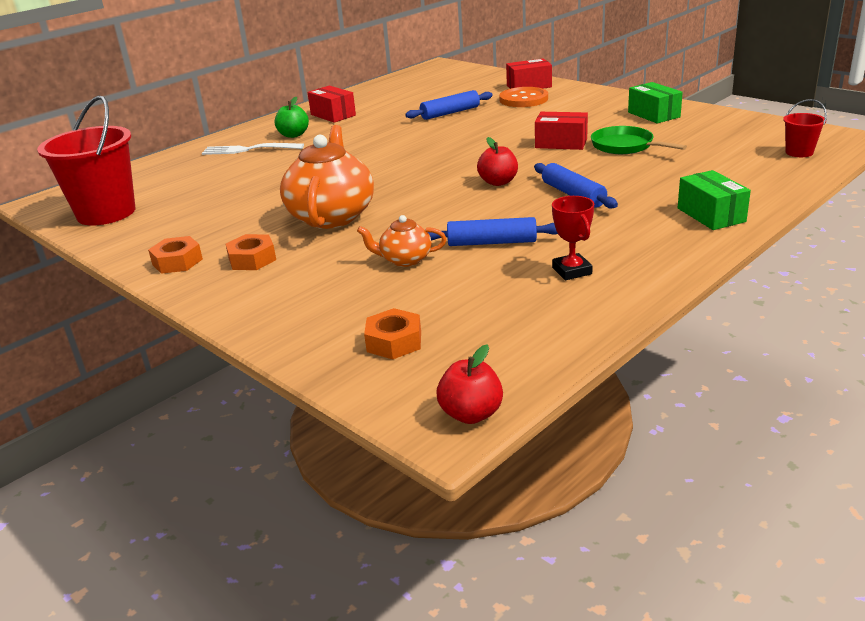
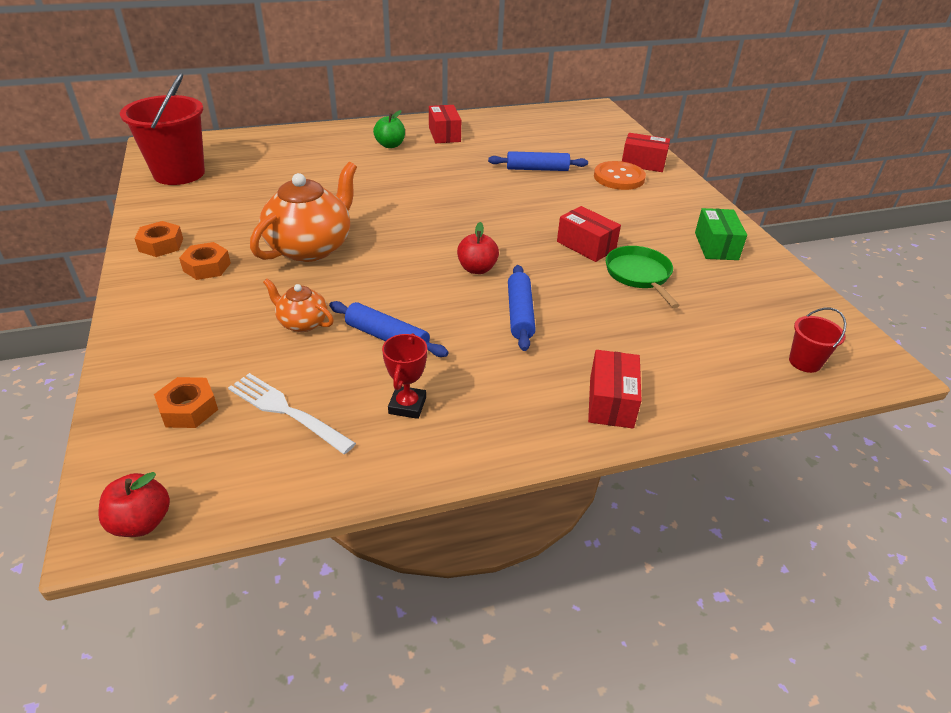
camera: 25 degrees right, 10 degrees up
(249, 150) = (341, 148): white fork -> white fork (286, 411)
(711, 215) = (611, 402): green box -> red box

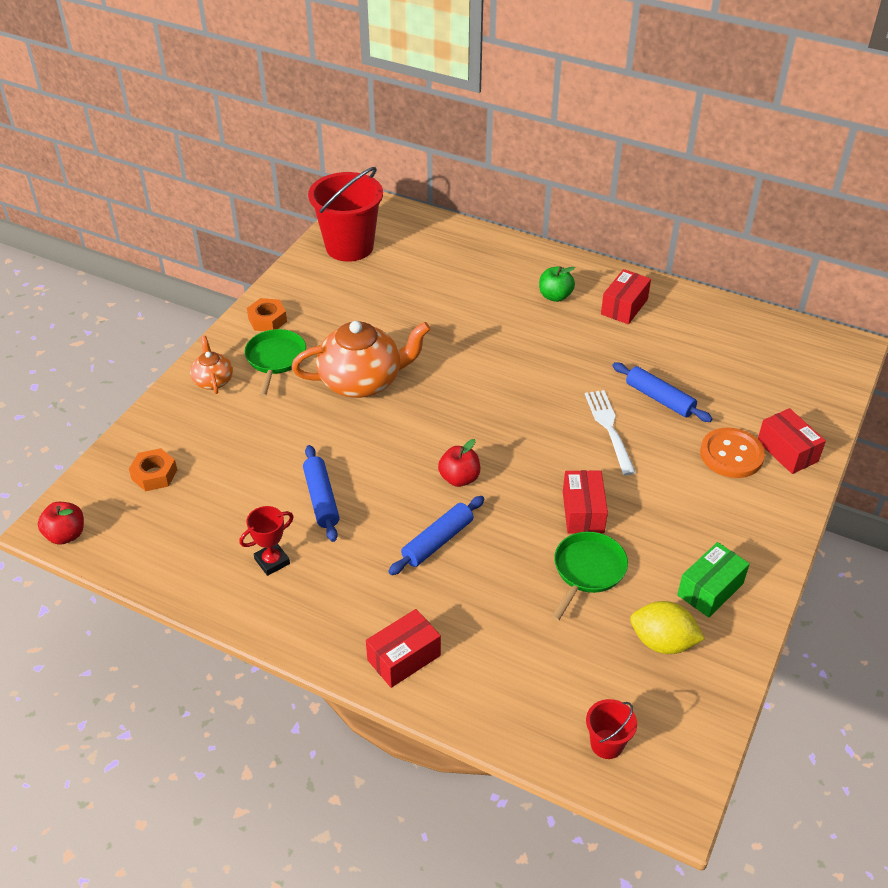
camera: 45 degrees right, 5 degrees up
(207, 267) = (275, 359): orange nut -> green pan
(286, 411) = (201, 514): white fork -> white fork (609, 428)
(302, 323) = (283, 449): orange teapot -> orange teapot (213, 380)
(738, 287) = (662, 642): none -> yellow lemon

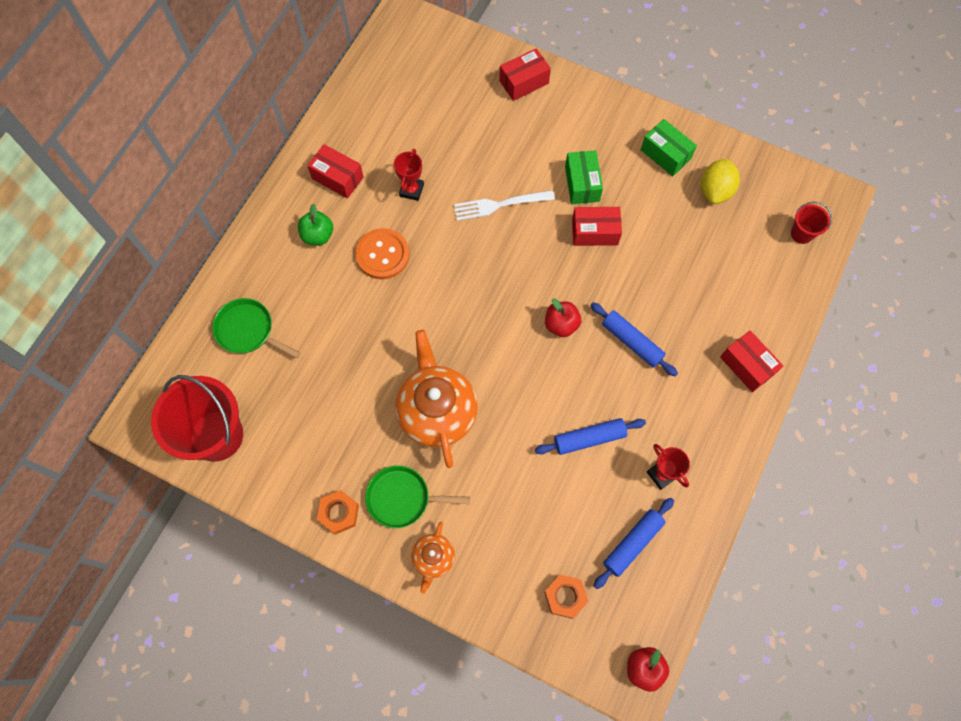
camera: 90 degrees left, 25 degrees up
(213, 380) = (433, 558): orange teapot -> orange teapot turned 60 degrees counterclockwise
(587, 571) = (654, 234): green pan -> green pan (248, 330)
(618, 359) = (411, 190): none -> red trophy
(650, 502) = (582, 184): none -> green box
(659, 398) = (463, 163): blue rolling pin -> blue rolling pin (632, 543)
(731, 454) = (528, 120): orange button -> orange button (382, 255)

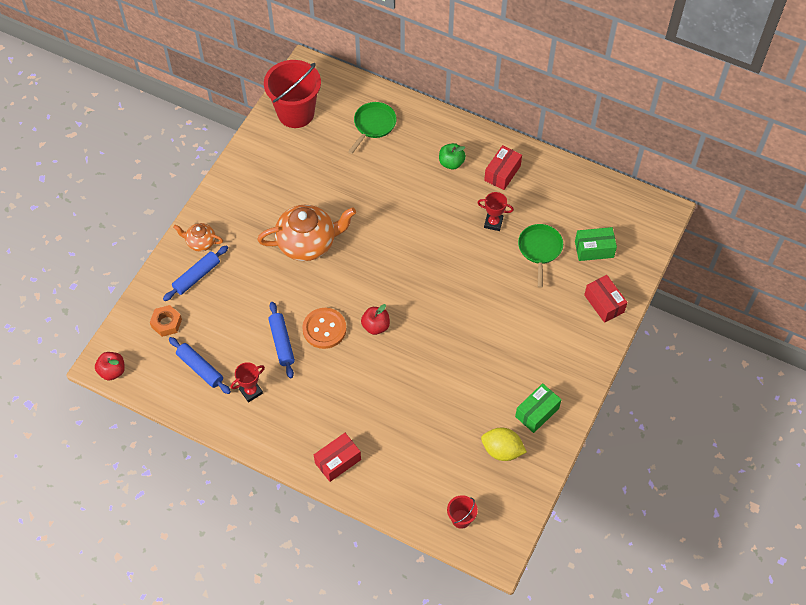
camera: 90 degrees right, 10 degrees down
(339, 513) = (236, 186): orange nut -> none
(382, 255) = (435, 205): orange button -> orange button (324, 329)
(402, 498) = (244, 223): green pan -> green pan (540, 249)
(499, 205) = (482, 284): white fork -> none
(582, 184) = (504, 345): green box -> green box (594, 249)
(594, 232) = (458, 353): red box -> none
(631, 342) = (360, 376): blue rolling pin -> blue rolling pin (196, 276)

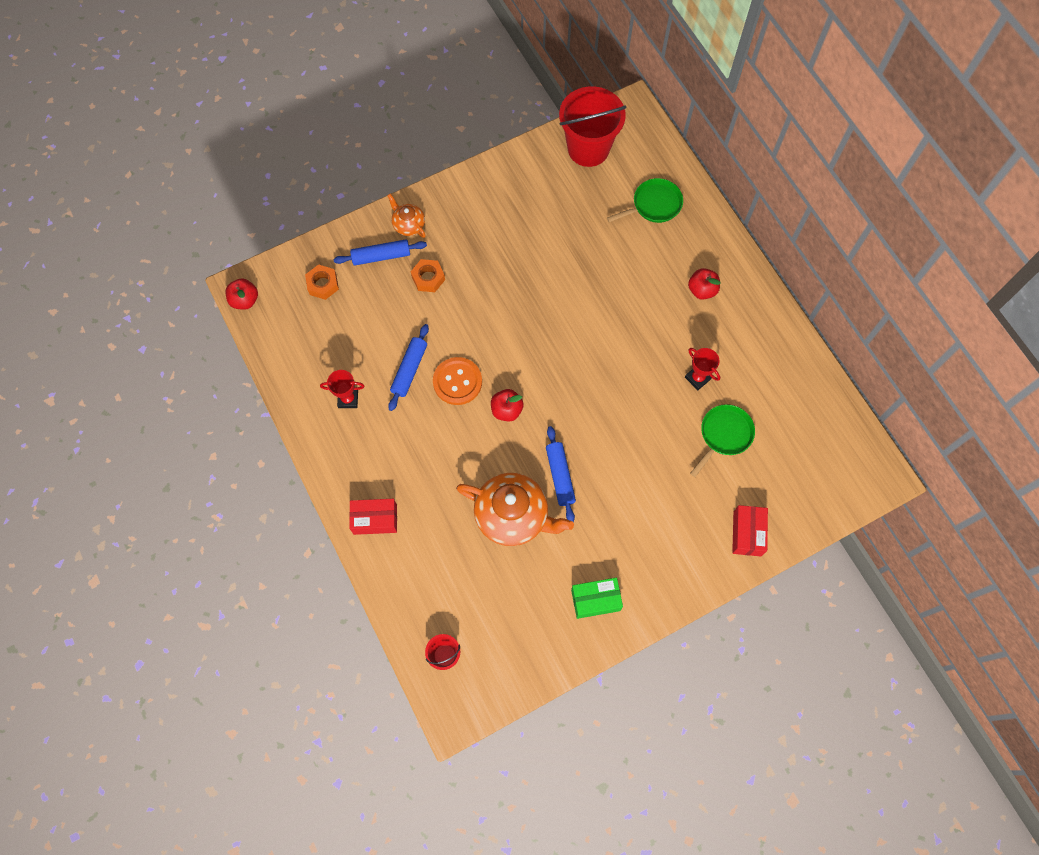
camera: 35 degrees right, 10 degrees up
(200, 368) = (320, 347): blue rolling pin -> blue rolling pin (560, 476)
(245, 271) = (428, 278): none -> orange nut
(308, 243) = (504, 286): orange teapot -> orange teapot (513, 516)
(451, 163) = (702, 290): green apple -> red apple
(502, 173) = (745, 332): red box -> none
(502, 450) = (533, 615): yellow lemon -> none
(594, 249) = (780, 470): green box -> none

